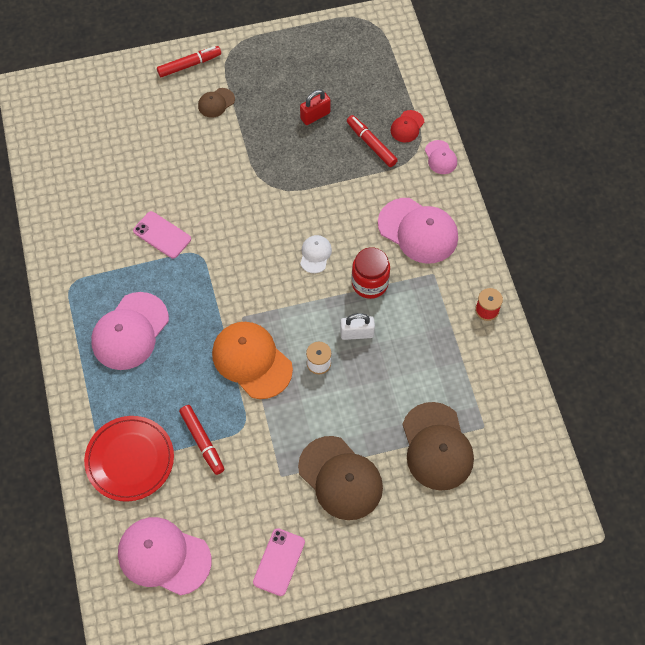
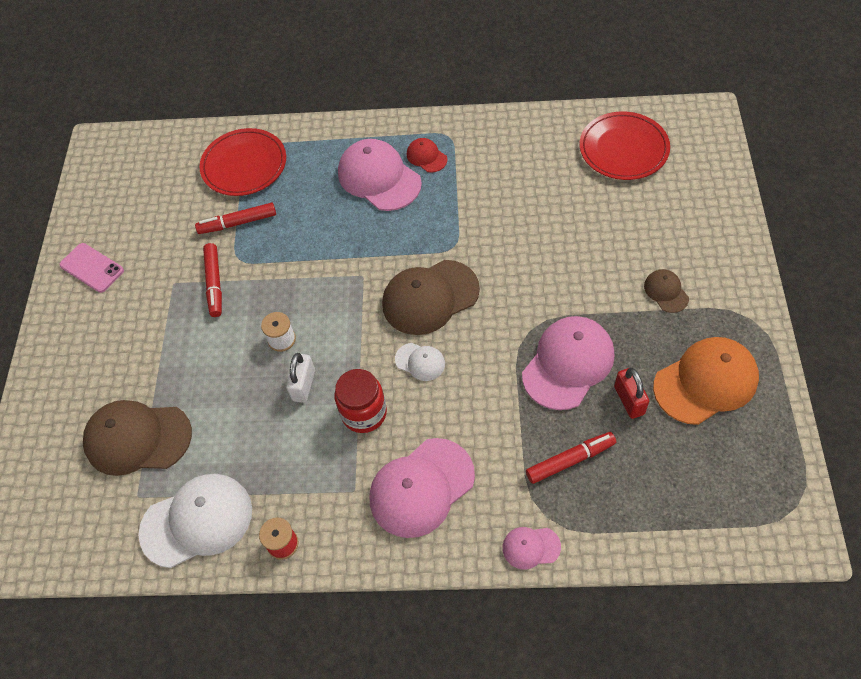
camera: 110 degrees right, 5 degrees down
(72, 146) = (623, 149): none -> red plate
(162, 235) = (487, 216): pink phone -> none
(164, 556) = (142, 181): pink cap -> pink cap (568, 364)
(189, 65) = (731, 271): red marker -> red marker (214, 283)
(252, 360) = (308, 277): orange cap -> orange cap (706, 382)
(340, 478) = (146, 336): brown cap -> brown cap (430, 297)
(407, 126) = (592, 514): red cap -> red cap (426, 157)
(489, 375) = (197, 521): none -> white cap

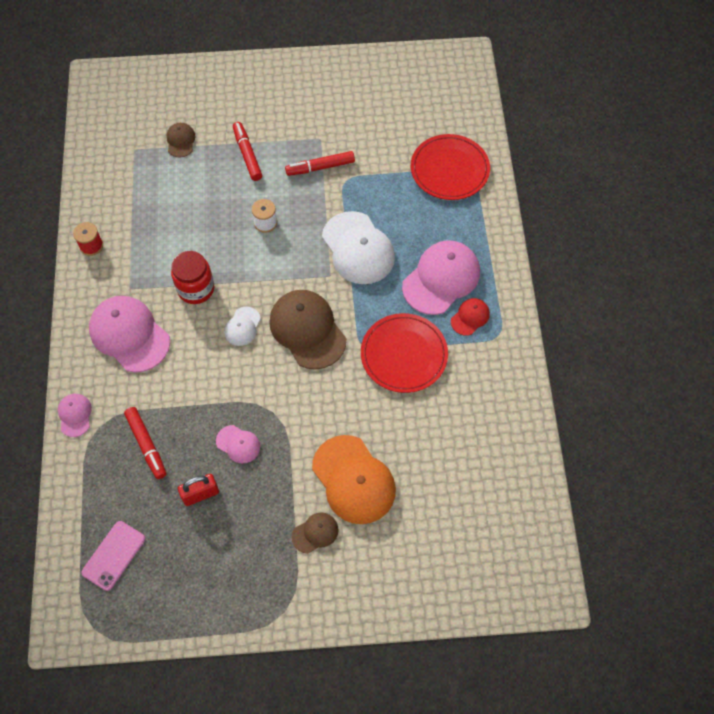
camera: 80 degrees right, 5 degrees up
(92, 268) = (334, 81): pink phone -> pink phone (114, 555)
(137, 438) = (180, 141): brown cap -> brown cap, size x0.49
(197, 521) = (113, 189): white cap -> white cap (358, 248)
(238, 223) = (384, 174): red marker -> red marker (247, 154)
(303, 385) = (222, 243): white padlock -> none
(568, 364) = (238, 444): pink cap -> pink cap, size x0.49
(623, 149) = (493, 501): red plate -> red plate (404, 355)
(706, 382) = (217, 562): orange cap -> orange cap (353, 480)

